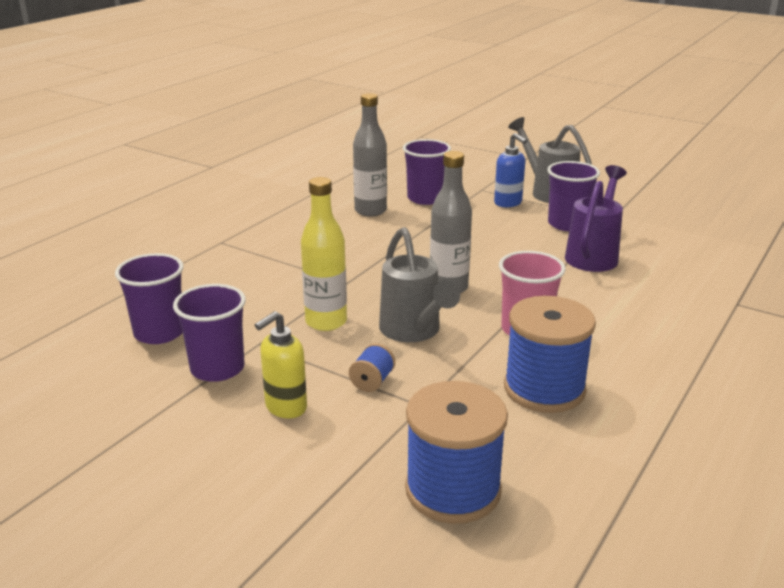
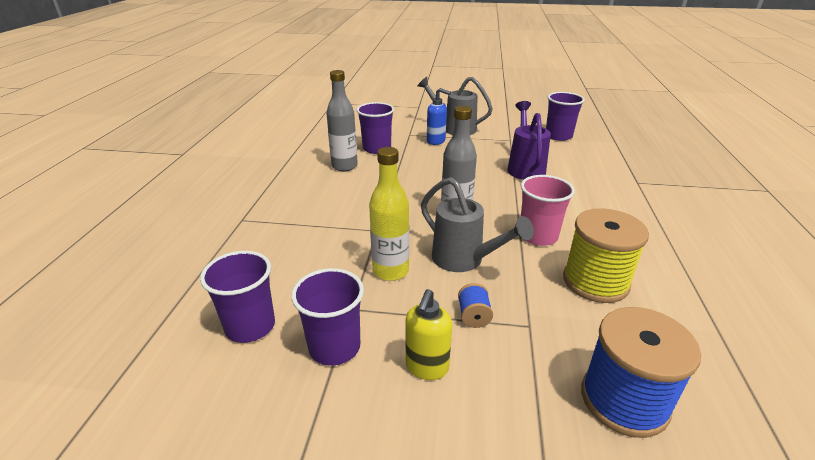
camera: 25 degrees left, 5 degrees up
(544, 389) = (595, 282): blue spool -> yellow spool
(567, 224) = (488, 149): purple cup -> purple cup (558, 136)

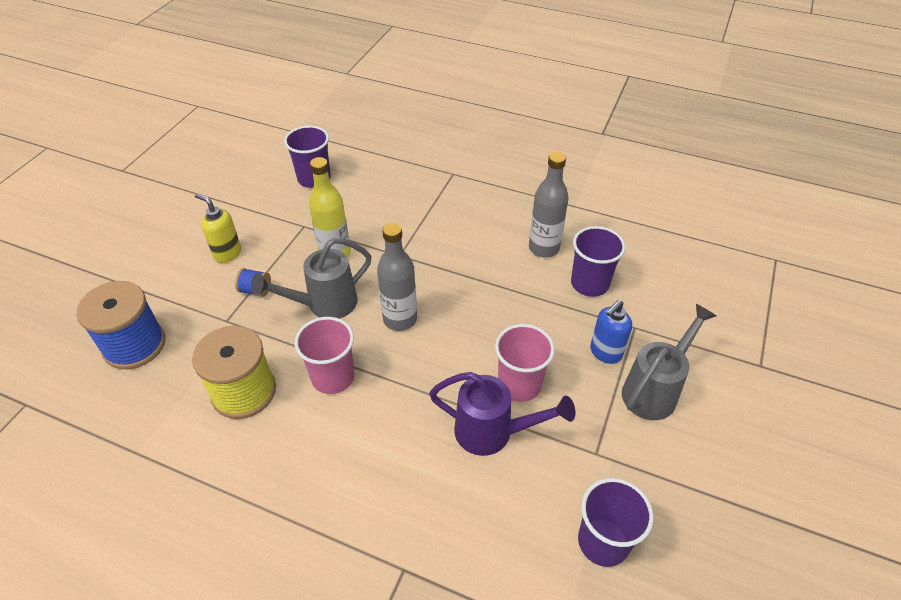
camera: 105 degrees right, 15 degrees up
(334, 347) = (272, 214): purple cup -> none
(481, 163) = (519, 385): none -> pink cup

